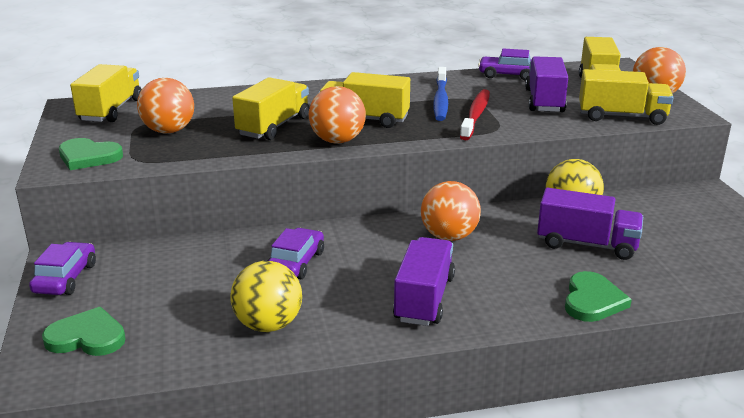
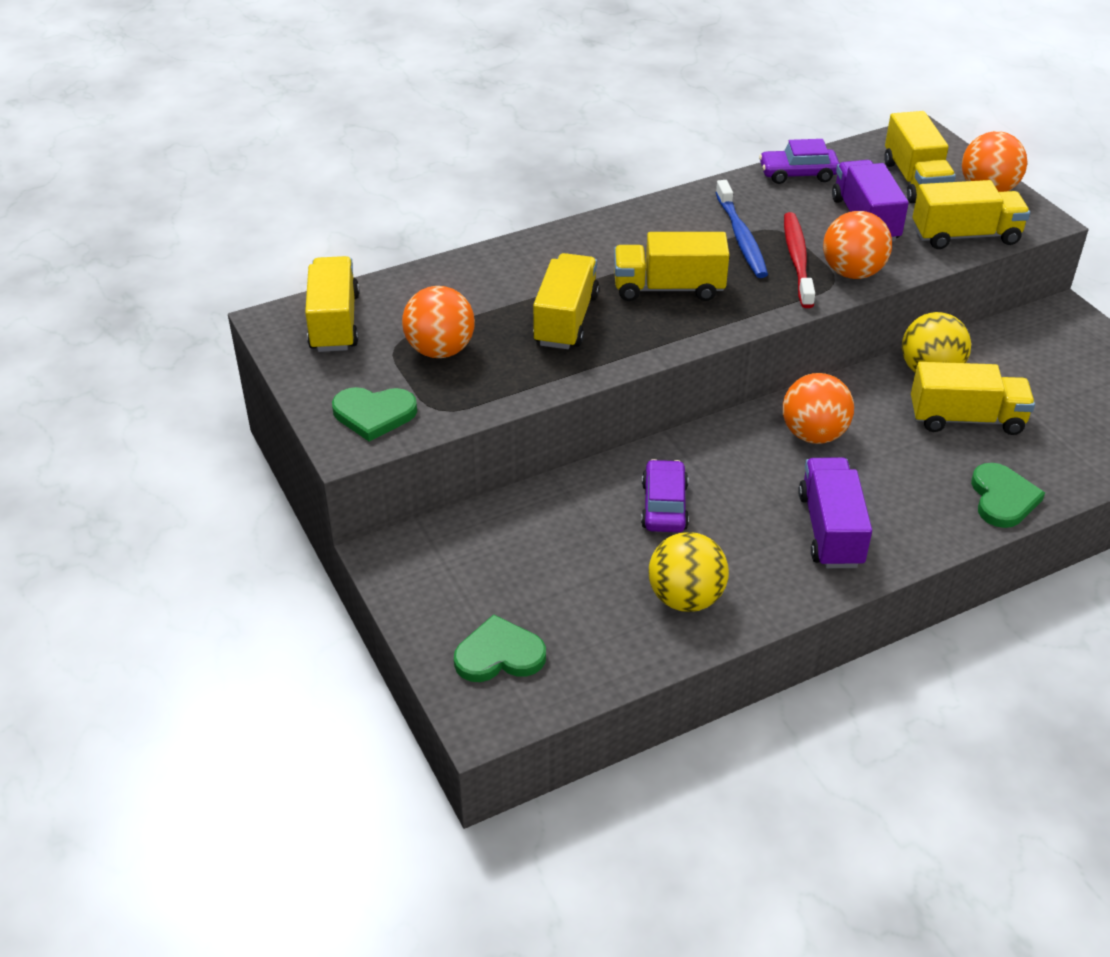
camera: 15 degrees left, 15 degrees up
(65, 278) = (413, 579): purple car -> none
(337, 141) = (660, 334): orange ball -> orange ball (852, 273)
(586, 244) = (966, 419): purple truck -> yellow truck

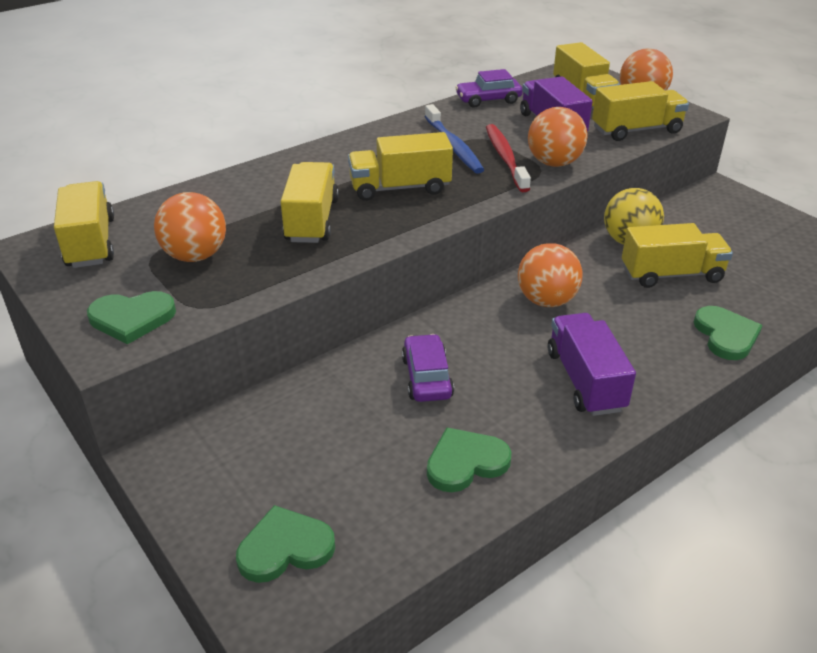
camera: 10 degrees left, 5 degrees down
(685, 598) = (465, 462): yellow ball -> green heart

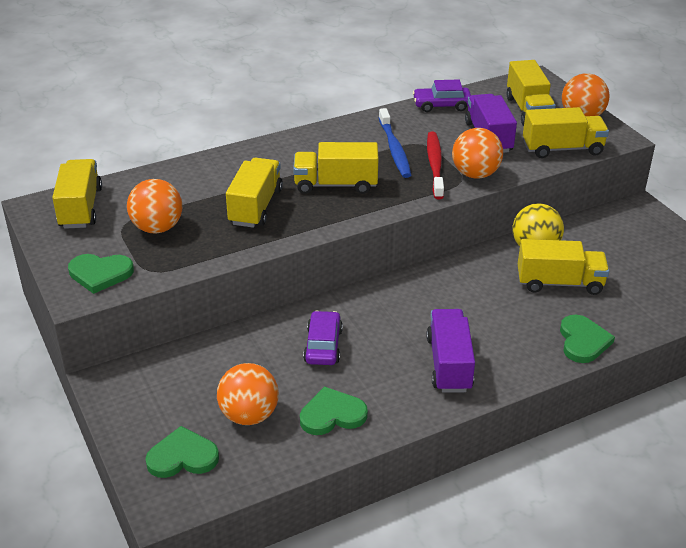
camera: 10 degrees right, 0 degrees up
(546, 301) = (442, 294): orange ball -> orange ball (249, 415)

